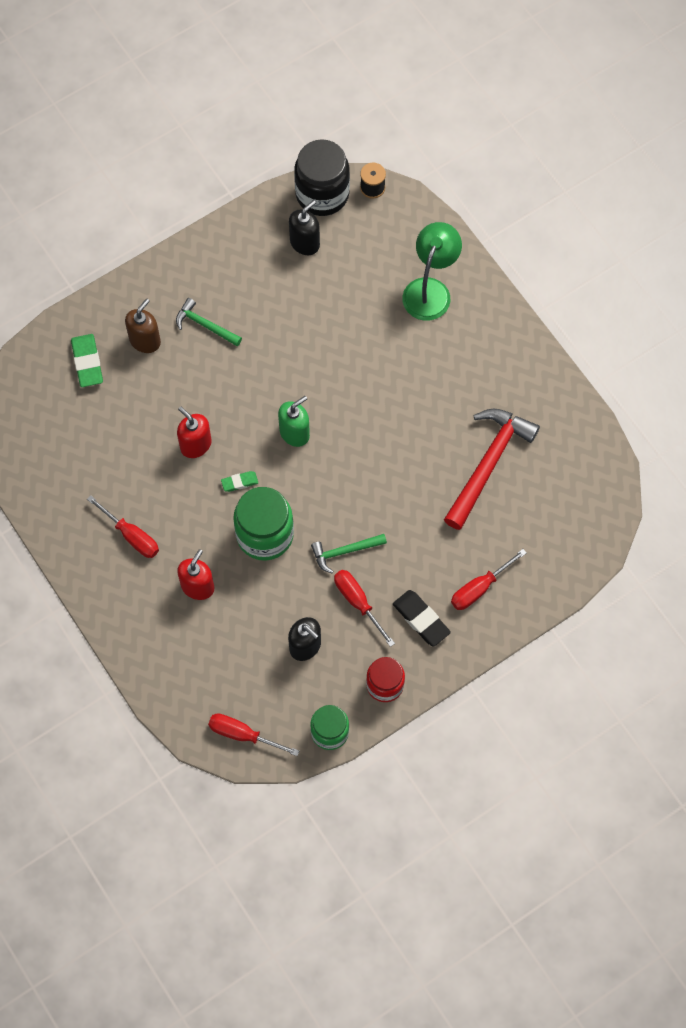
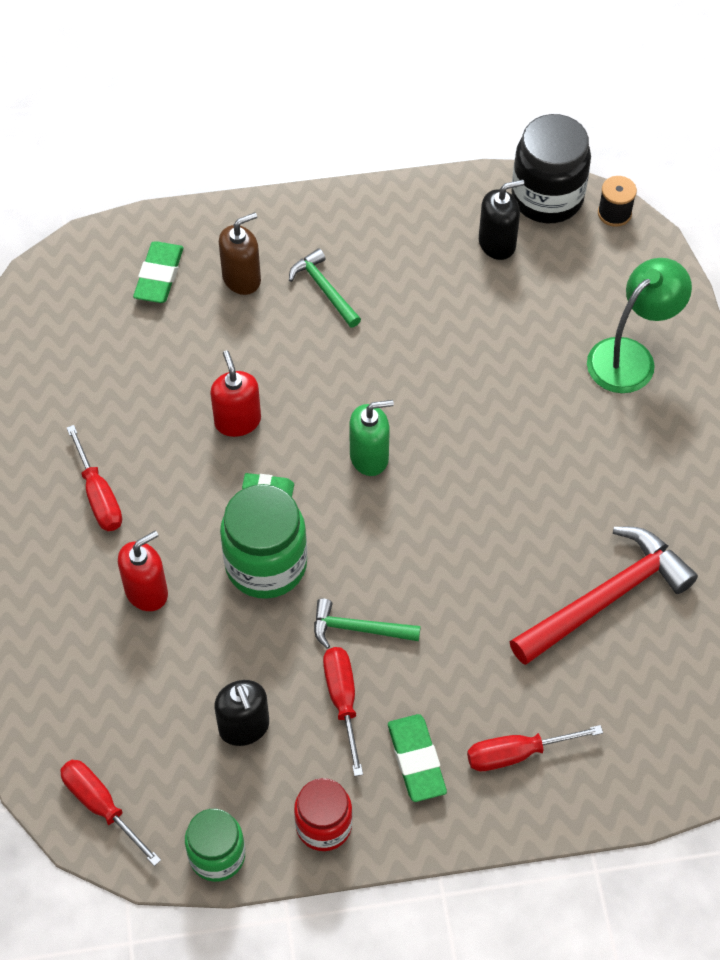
camera: 25 degrees right, 10 degrees down
(421, 619) = (416, 760): black eraser -> green eraser

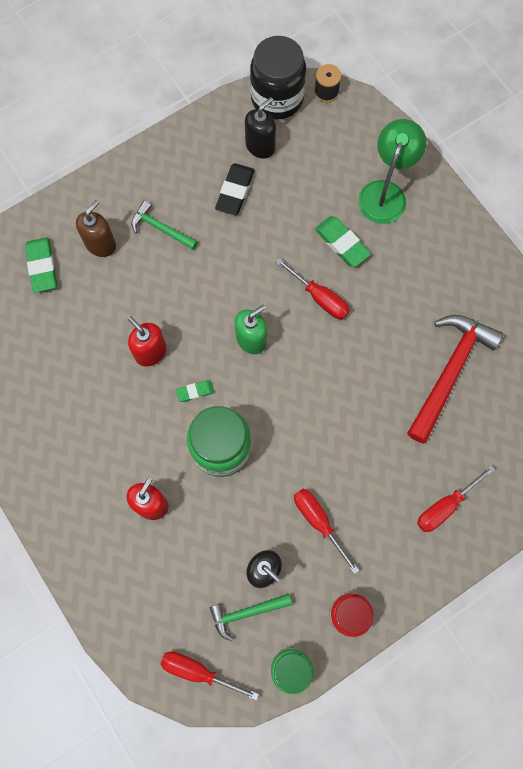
camera: 25 degrees left, 15 degrees up
(99, 496) = (83, 449): red screwdriver -> red screwdriver (320, 298)
(358, 628) = (304, 466): green hammer -> green hammer (246, 612)
(416, 760) = (385, 541): green eraser -> green eraser (342, 243)
(438, 282) = (235, 191): none -> black eraser

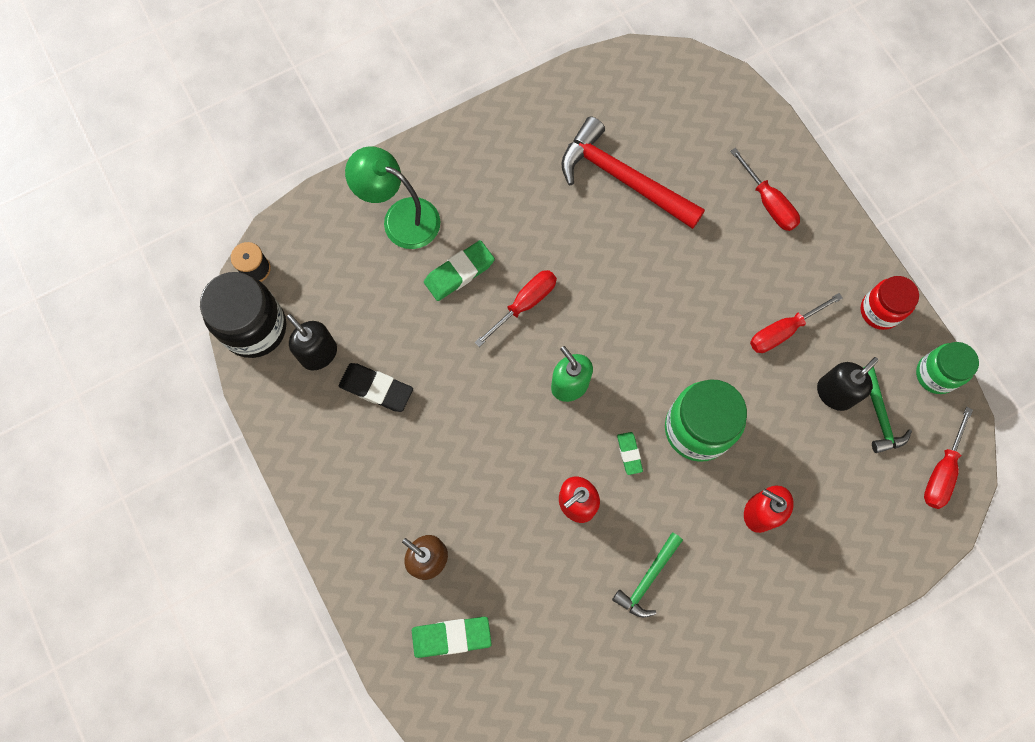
camera: 85 degrees left, 0 degrees up
(161, 228) = (415, 482): green hammer -> green hammer (647, 579)

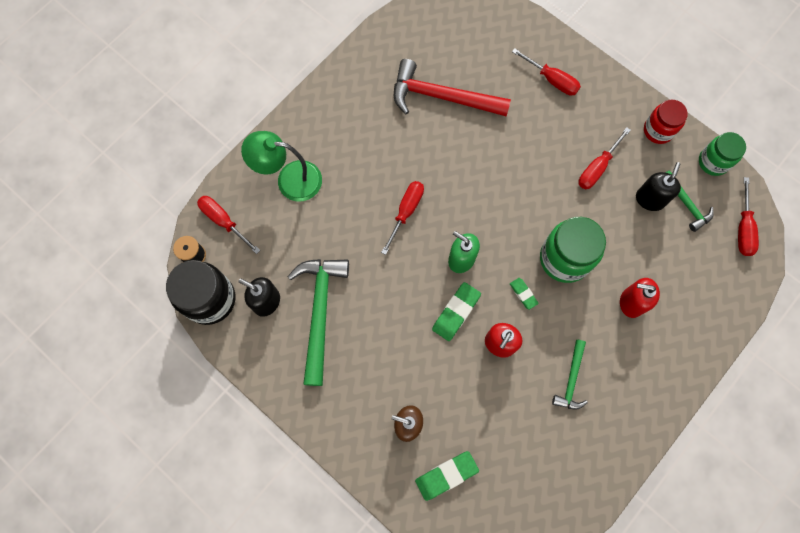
camera: 20 degrees left, 0 degrees up
(305, 240) = (223, 221): none -> red screwdriver
(376, 388) = (320, 312): black eraser -> green hammer
(459, 272) = (349, 205): green eraser -> green eraser (456, 312)

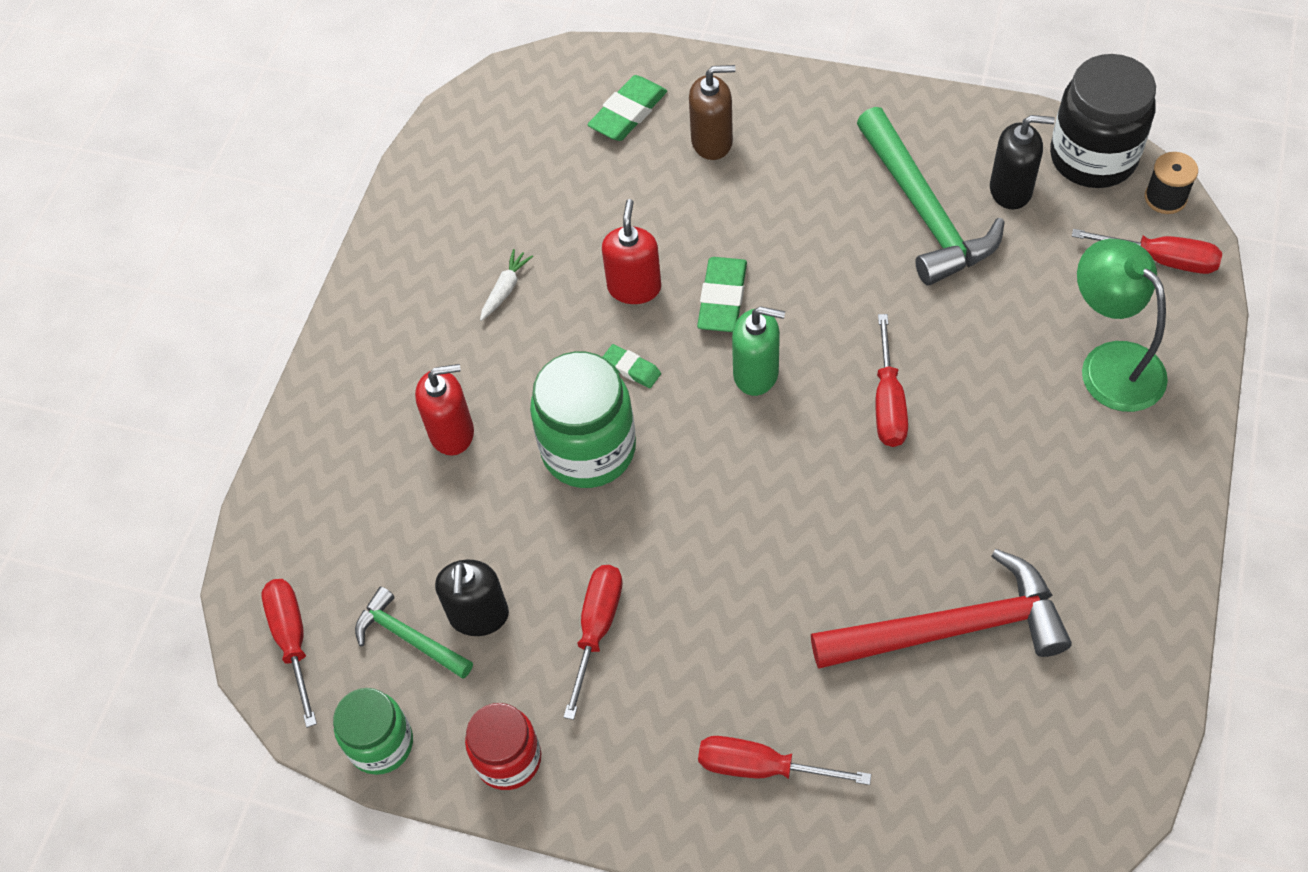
camera: 160 degrees right, 15 degrees down
(290, 180) = (1110, 363): green lamp -> green lamp turned 105 degrees counterclockwise
(571, 380) = (505, 289): green hammer -> white carrot

